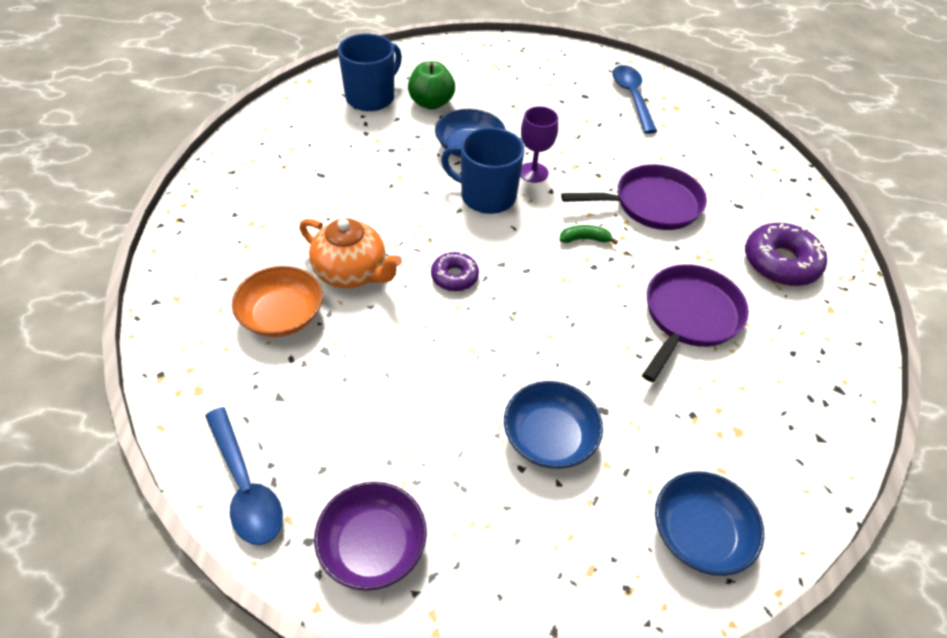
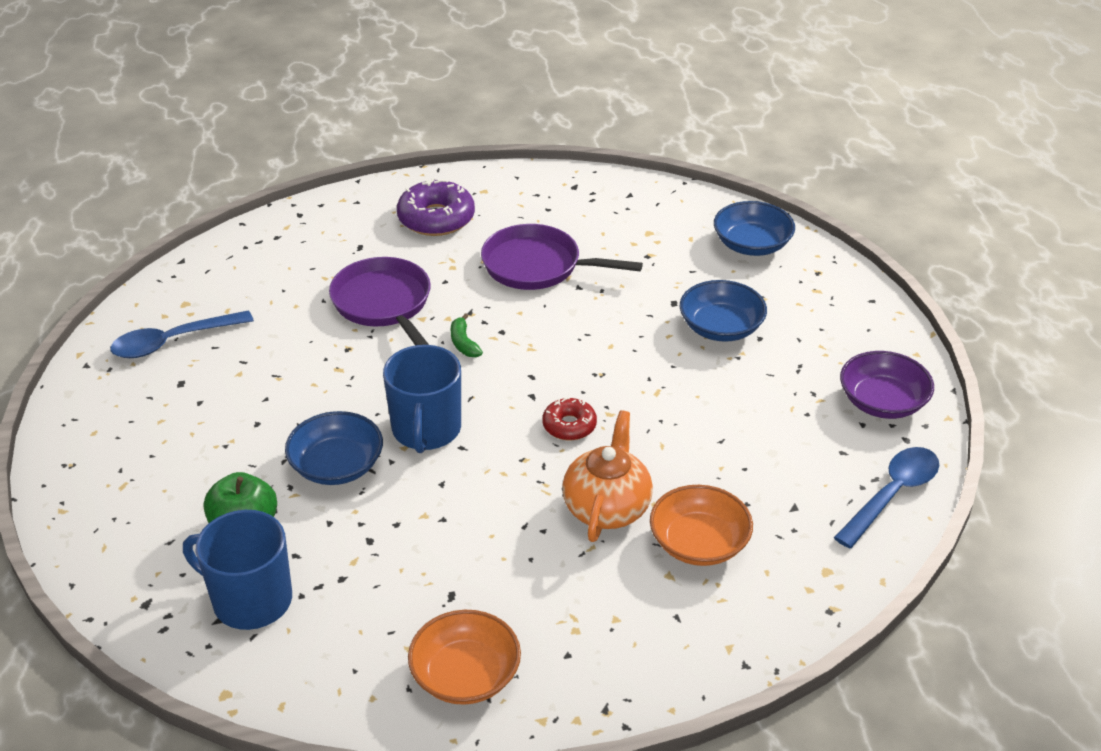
camera: 105 degrees left, 10 degrees down
(253, 166) = (465, 675): none -> orange bowl
(454, 277) = (569, 425): purple donut -> red donut
(533, 172) = (365, 400): purple goblet -> none

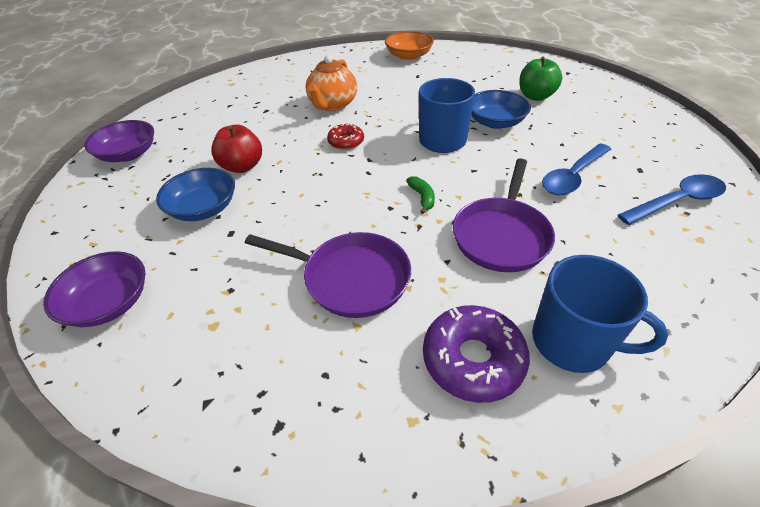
camera: 175 degrees left, 5 degrees up
(250, 600) = (516, 74): blue mug -> blue mug (572, 342)
(384, 304) = (502, 235): purple pan -> purple pan turned 45 degrees clockwise
(699, 543) = (289, 92): orange bowl -> none
(704, 383) = (242, 166): none -> red apple
(752, 245) = (109, 303): blue bowl -> purple bowl
(892, 495) = (171, 110): blue spoon -> blue spoon (573, 176)

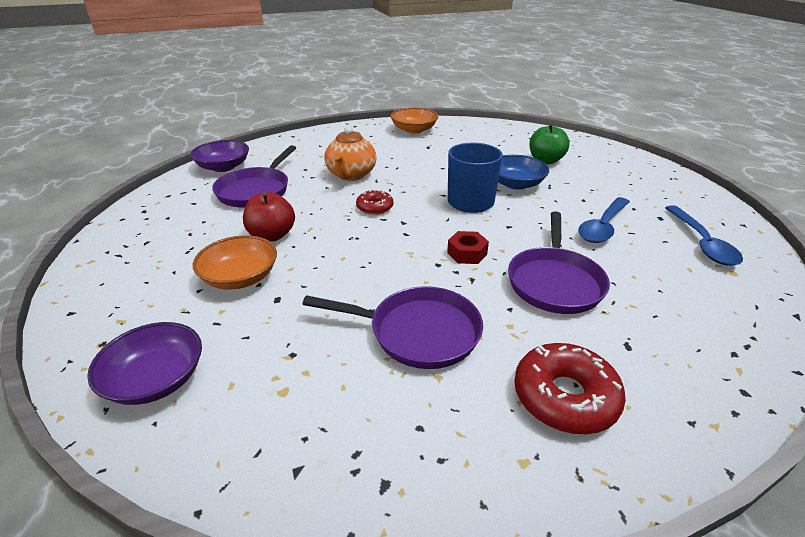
camera: 10 degrees left, 10 degrees down
(128, 154) = (140, 230): purple bowl -> purple bowl (223, 167)
(203, 208) = (240, 277): blue bowl -> orange bowl
(239, 118) = (256, 190): none -> purple pan
(422, 197) = (467, 253): green banana -> red nut
(473, 359) = (565, 397): purple donut -> red donut
(572, 342) = (653, 371): blue mug -> none
(676, 202) = (701, 243): blue spoon -> blue spoon turned 120 degrees clockwise

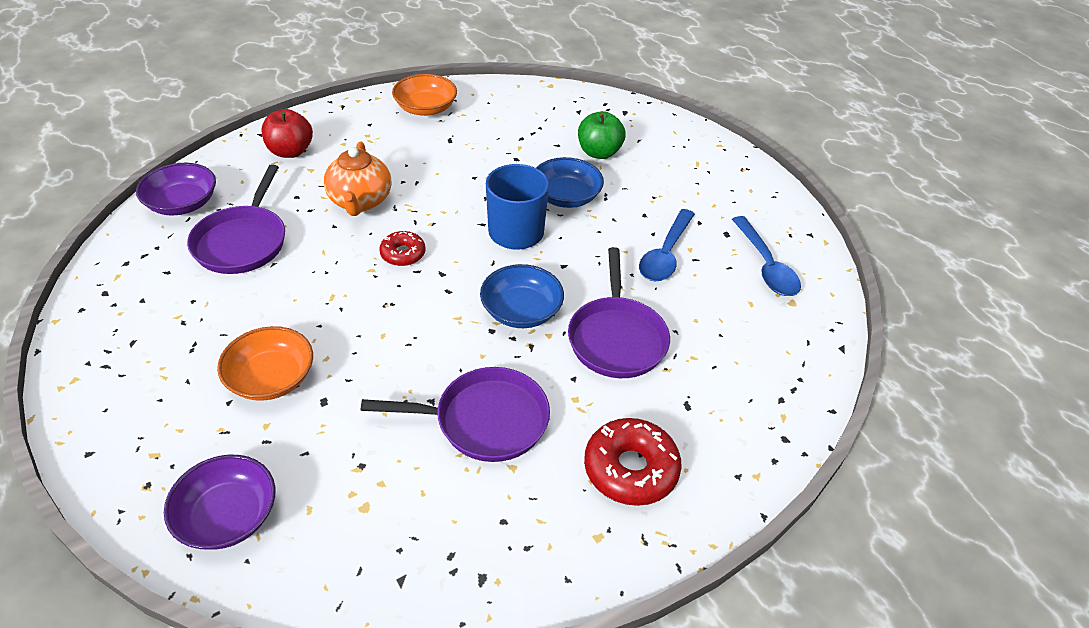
camera: 15 degrees left, 10 degrees up
(272, 235) = (288, 312): red apple -> red apple (290, 151)
(467, 253) = (521, 311): red nut -> blue bowl

